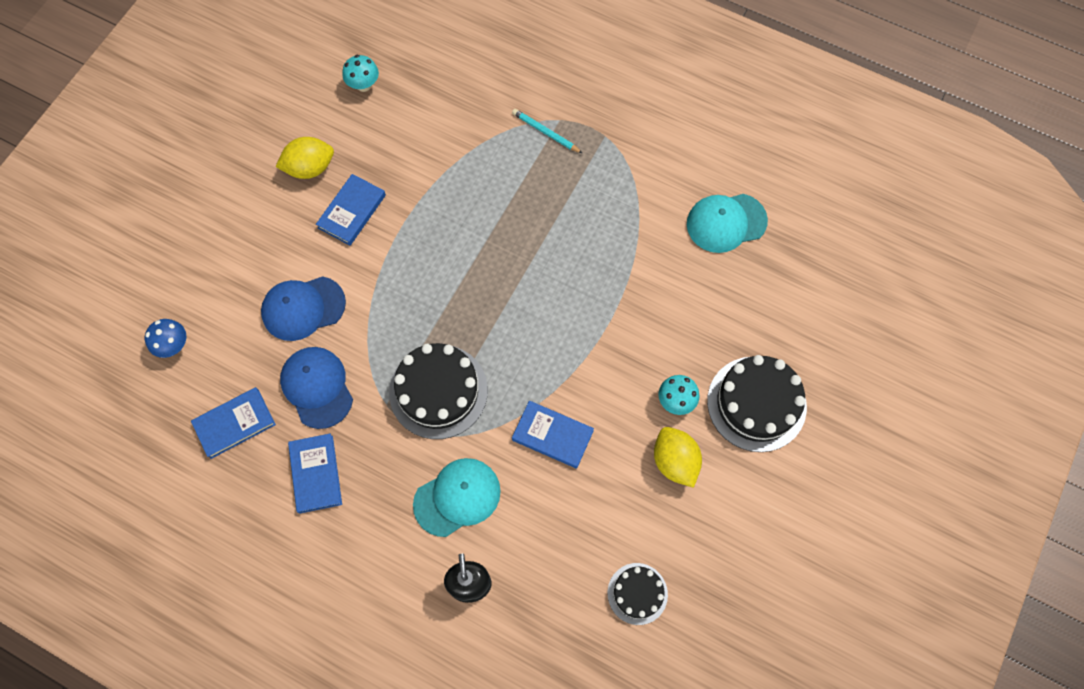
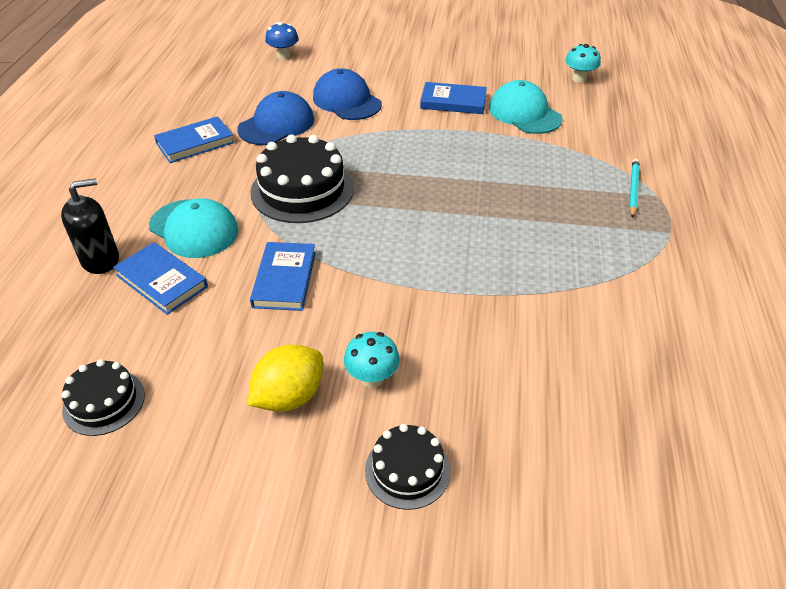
camera: 70 degrees right, 25 degrees down
(235, 424) = (228, 95): blue book -> blue book (162, 281)
(310, 168) = (477, 73): yellow lemon -> none
(726, 222) = (651, 368): turquoise cap -> turquoise cap (524, 113)
(756, 403) = (407, 470): black cake -> black cake, size x0.57

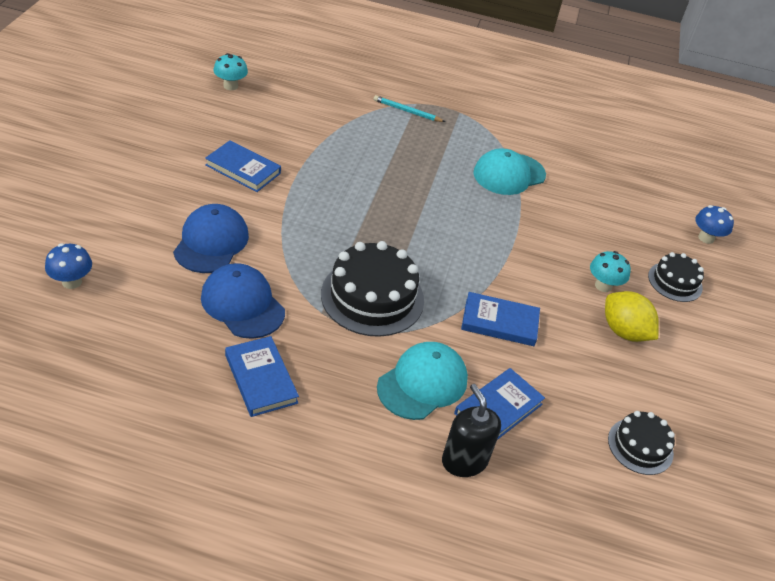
camera: 90 degrees left, 0 degrees up
(347, 101) = (211, 242): blue cap -> blue cap turned 135 degrees clockwise
(453, 102) = (243, 169): blue book -> blue book turned 75 degrees counterclockwise
(524, 113) = (280, 132): turquoise cap -> turquoise cap (509, 174)
(538, 533) = (706, 238): none -> blue mushroom

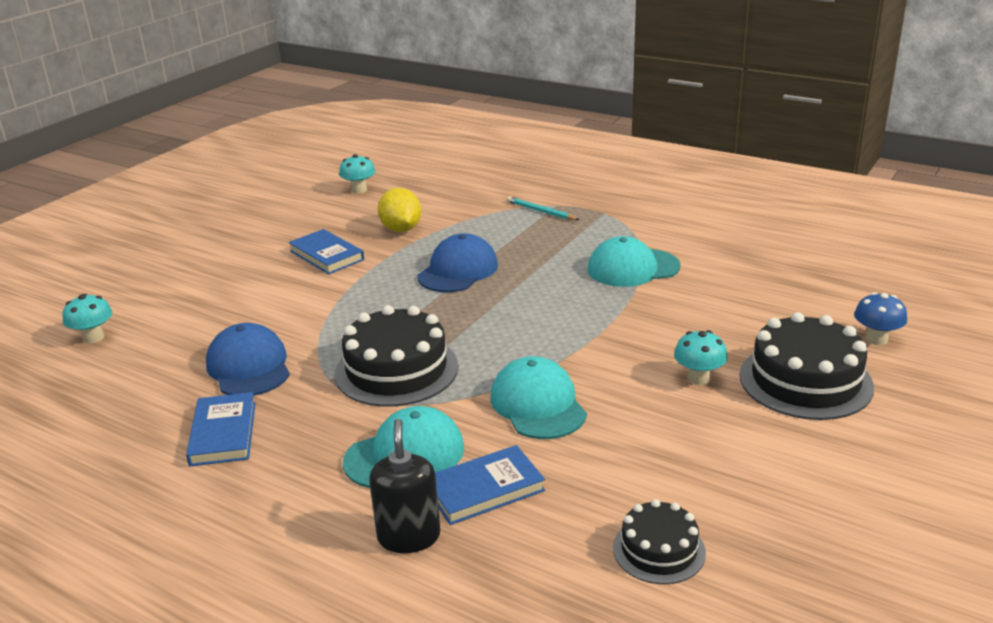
camera: 25 degrees right, 15 degrees down
(72, 282) = (93, 337): blue mushroom -> turquoise mushroom
(211, 242) = (252, 313): blue cap -> blue cap (458, 271)
(499, 322) = (538, 404): blue book -> turquoise cap
(624, 331) = (702, 426): yellow lemon -> yellow lemon (401, 229)
(675, 282) = (805, 381): black cake -> black cake, size x1.75

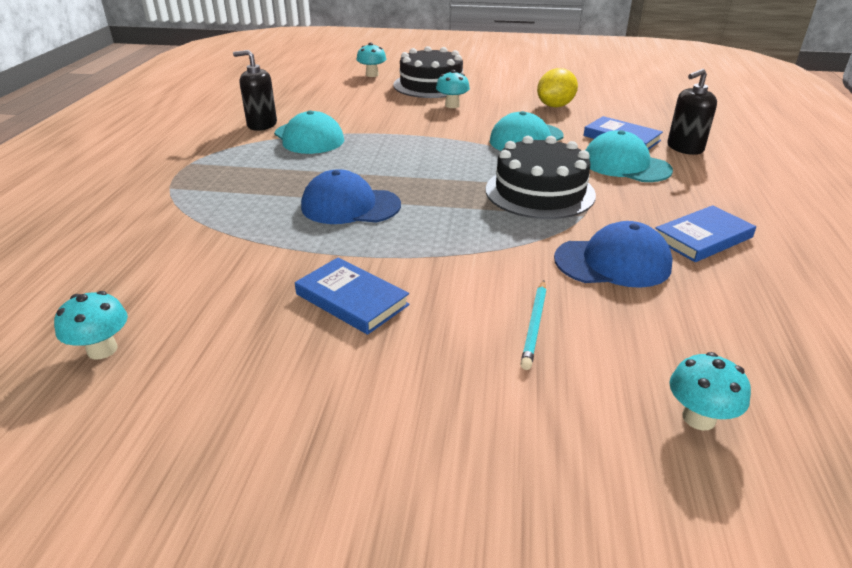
camera: 115 degrees left, 5 degrees up
(249, 367) = (613, 262): blue cap -> blue cap turned 135 degrees counterclockwise
(326, 255) = (352, 299): blue book -> blue book turned 75 degrees counterclockwise
(401, 229) = (255, 266): yellow lemon -> yellow lemon (555, 106)
(541, 211) = (189, 192): turquoise pencil -> turquoise pencil (534, 325)
(659, 550) = (606, 99): black cake -> none
(688, 247) = (262, 125): none -> black soap dispenser
(876, 339) = (372, 75): blue mushroom -> turquoise mushroom

